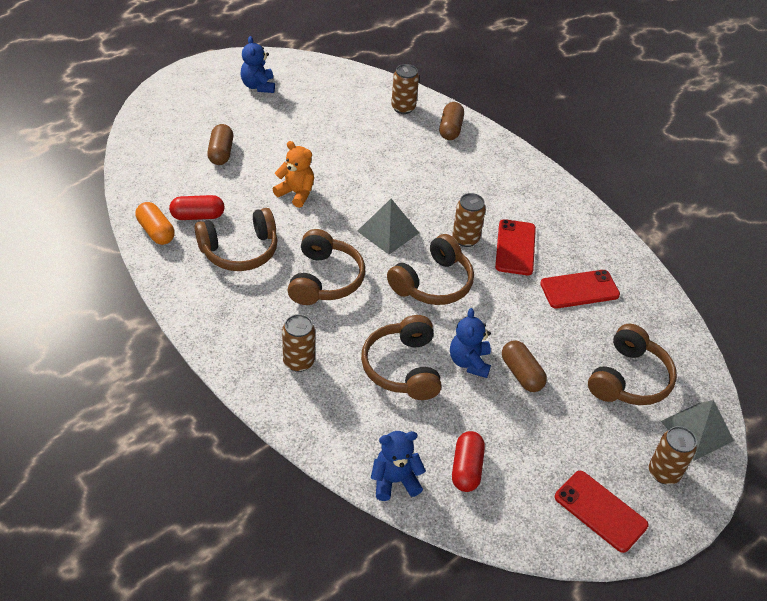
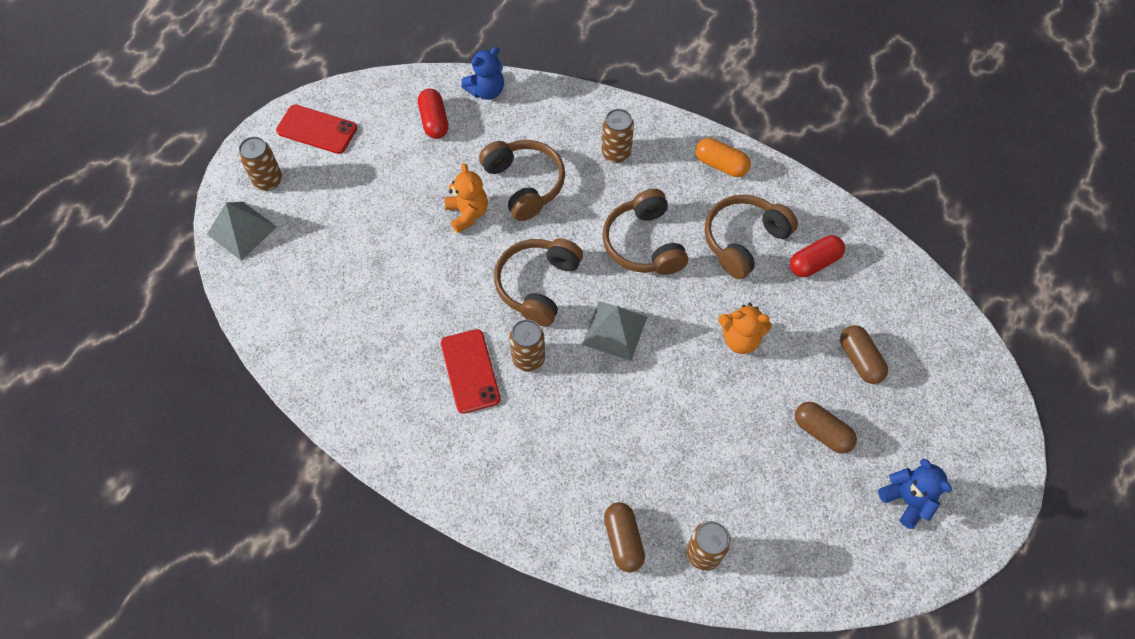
camera: 160 degrees right, 15 degrees up
(156, 231) = (837, 227): orange capsule -> orange capsule (721, 165)
(469, 362) = (467, 214): blue teddy bear -> orange teddy bear
(521, 374) = (416, 221): brown capsule -> brown capsule (822, 432)
(579, 289) = (384, 344): red phone -> none
(629, 379) = (312, 257): brown headphones -> none

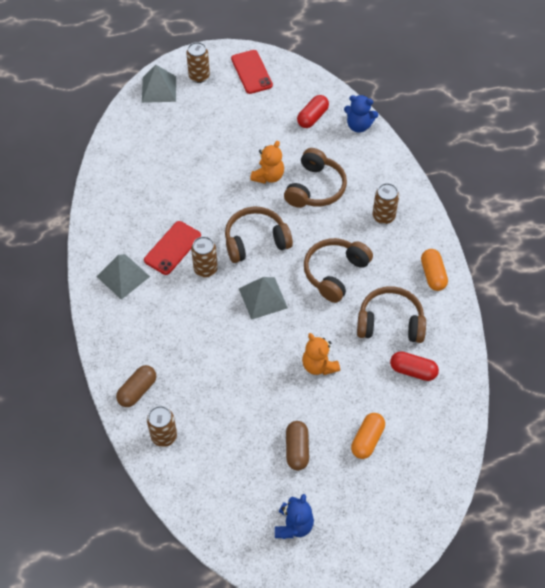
camera: 50 degrees right, 5 degrees down
(460, 449) = (123, 276): none -> grey pyramid
(860, 360) = (367, 440): brown capsule -> orange capsule

